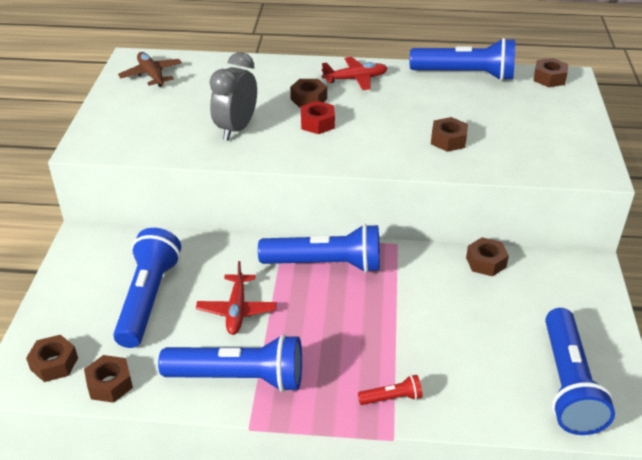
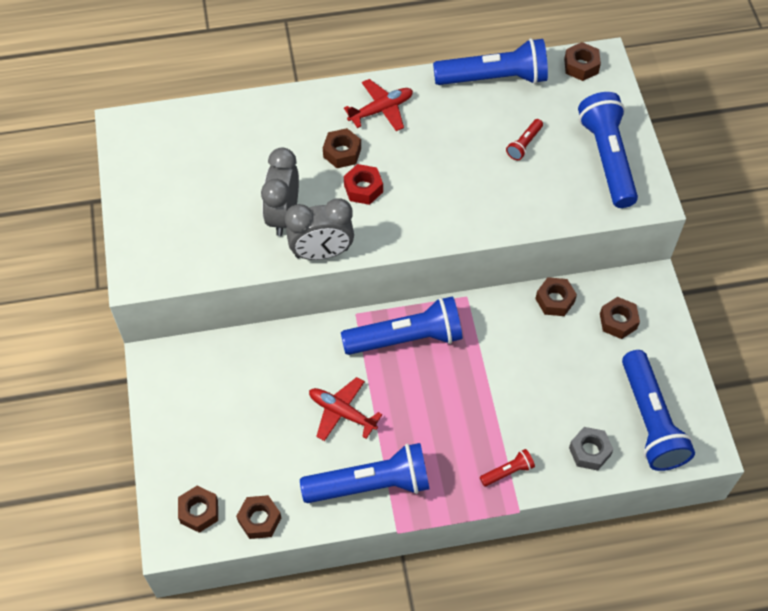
camera: 15 degrees left, 20 degrees up
(148, 299) = (254, 419): blue flashlight -> blue flashlight (607, 158)
(151, 75) = (157, 149): brown plane -> none
(237, 310) = (342, 412): red plane -> red plane turned 135 degrees clockwise
(258, 158) = (321, 253): none -> grey clock
(448, 140) = (500, 185): brown nut -> brown nut (618, 321)
(480, 118) = (524, 144): none -> red flashlight
(490, 398) = (589, 451): none -> grey nut

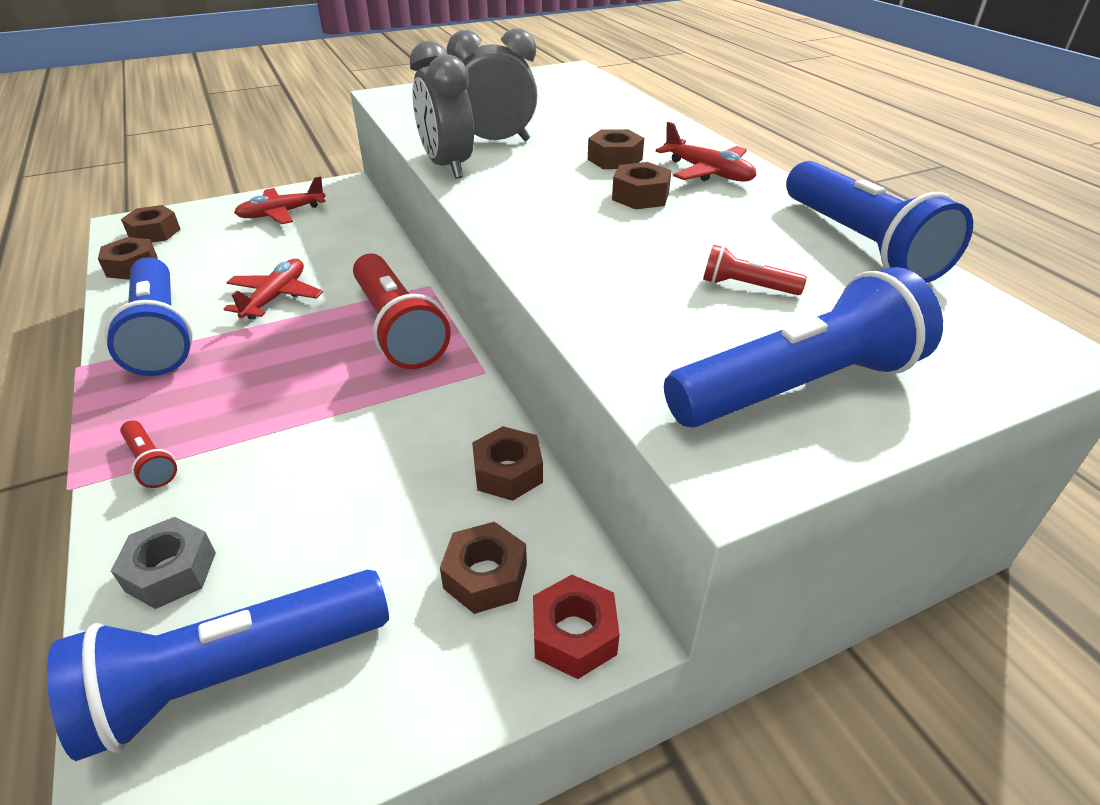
camera: 75 degrees right, 20 degrees down
(196, 411) = (281, 213): none -> red plane
(363, 188) = (564, 177): red nut -> red nut (574, 635)
(406, 338) = (397, 328): blue flashlight -> red flashlight
(581, 66) = (998, 326): brown nut -> brown nut (640, 196)

